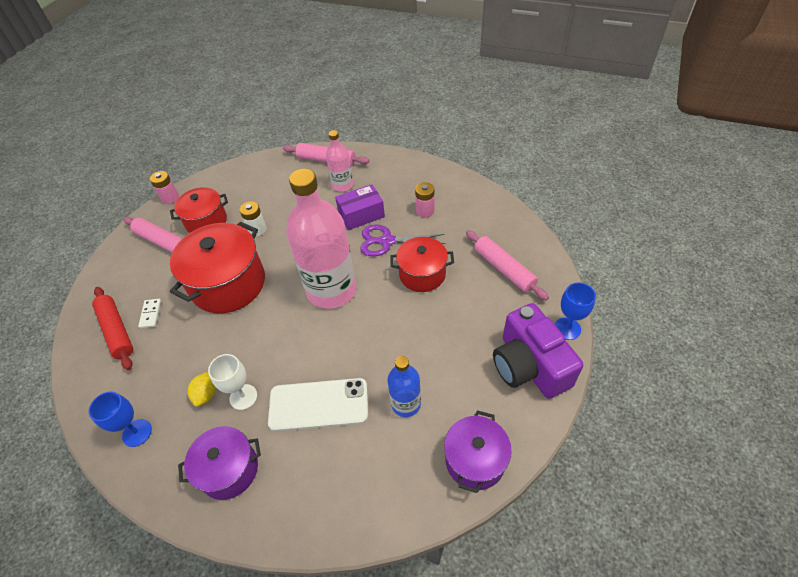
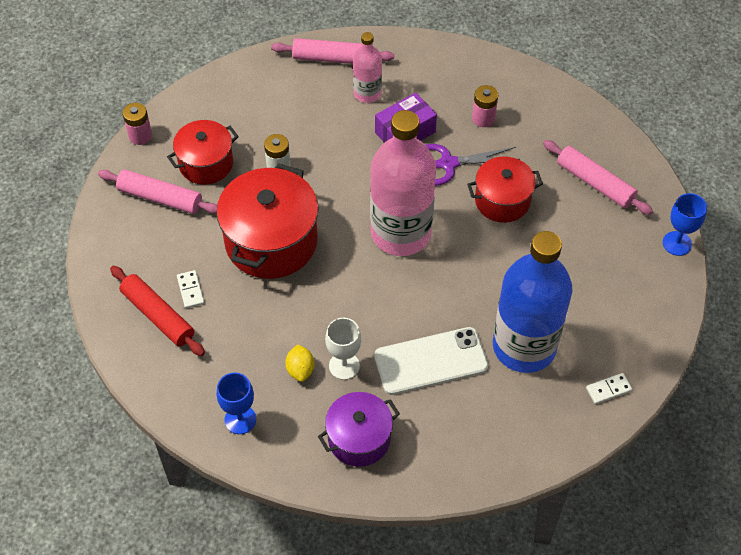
camera: 15 degrees left, 5 degrees up
(406, 404) = (524, 346): blue bottle -> blue bottle, size x1.99
(475, 460) = (608, 390): purple pot -> white domino
(529, 365) = (644, 288): purple camera -> none

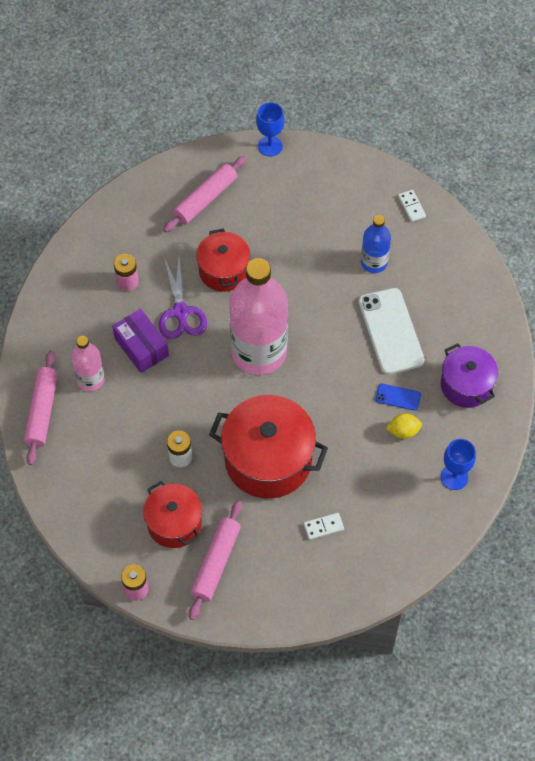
camera: 90 degrees left, 5 degrees up
(158, 316) = (352, 553): red rolling pin -> none
(344, 366) = (398, 397): white goblet -> blue phone
(524, 346) = (374, 262): blue bottle -> blue bottle, size x0.50

